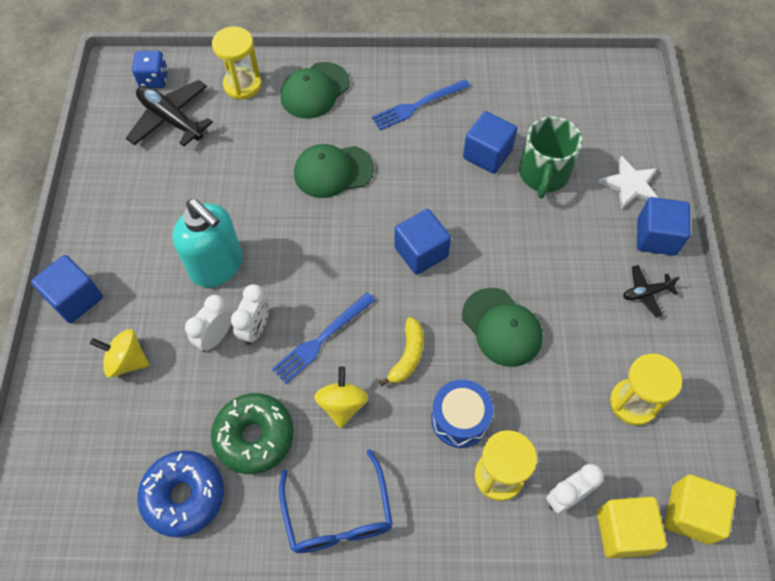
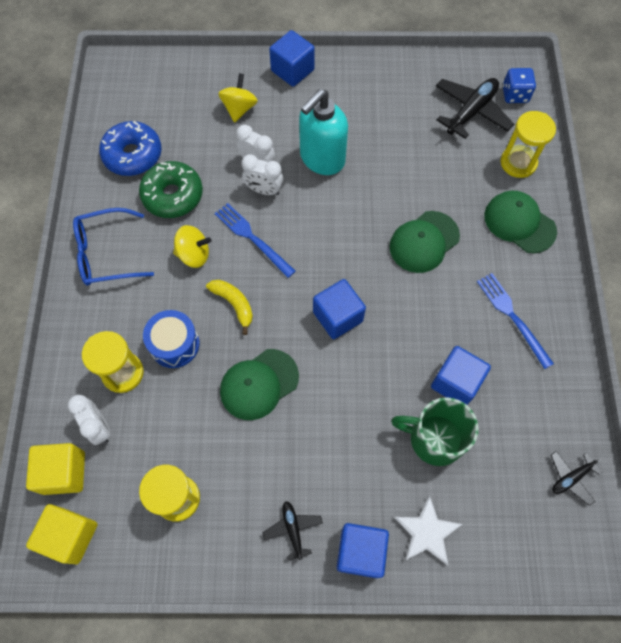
camera: 90 degrees right, 5 degrees up
(333, 171) = (424, 242): green cap -> green cap turned 120 degrees counterclockwise
(408, 356) = (234, 304): yellow banana -> yellow banana turned 150 degrees counterclockwise
(567, 79) = (571, 478): none -> black plane

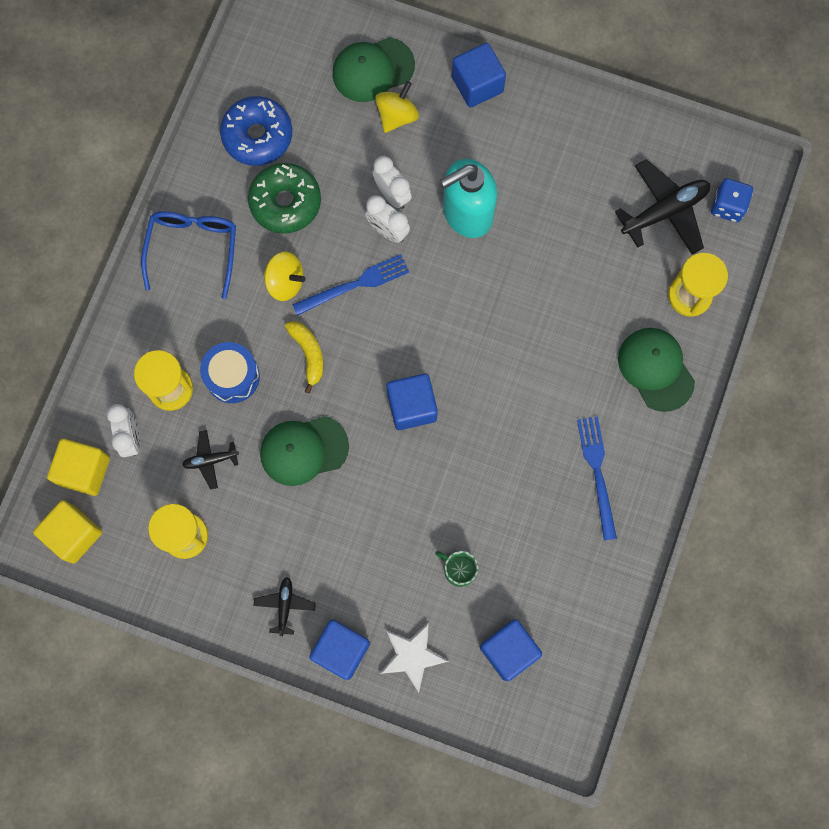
camera: 20 degrees right, 10 degrees up
(106, 254) = (193, 249): blue glasses -> blue glasses turned 90 degrees clockwise
(253, 238) = (355, 285): blue fork -> blue fork turned 90 degrees clockwise
(424, 242) = (539, 354): green cap -> green cap (373, 70)
(434, 438) = (458, 569): green mug -> green mug, size x0.56
(456, 382) = (505, 521): blue cube -> blue cube (508, 650)
(571, 478) = (578, 658): black plane -> black plane (210, 460)

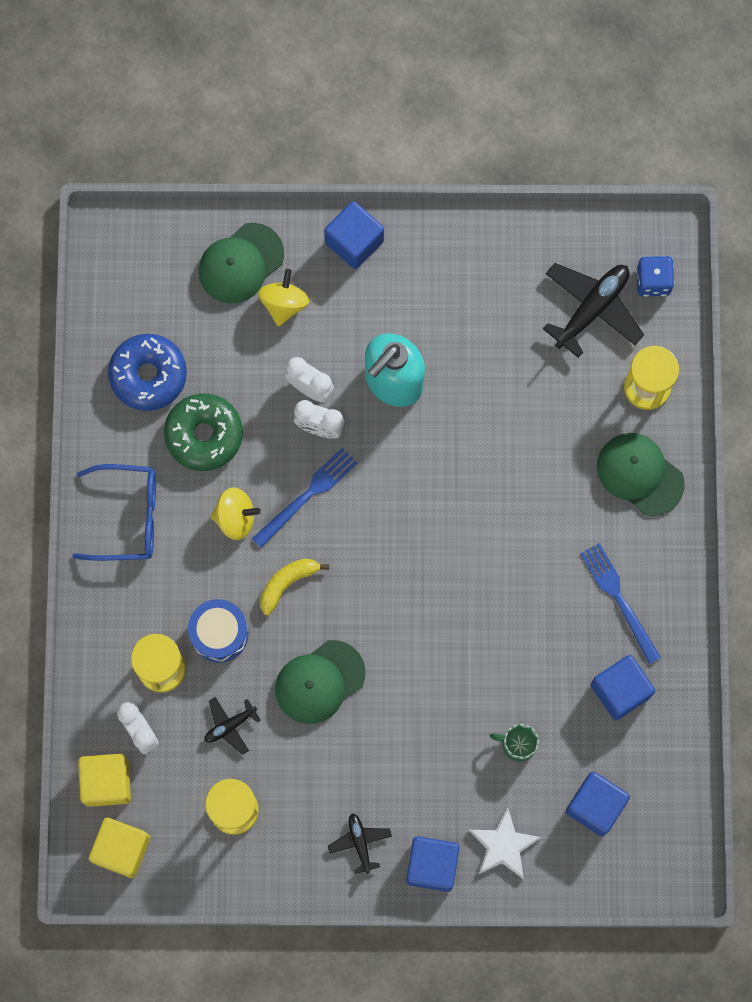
camera: 20 degrees left, 0 degrees up
(193, 249) = (128, 517): blue glasses -> blue glasses turned 105 degrees clockwise
(308, 354) = (287, 583): yellow banana -> yellow banana turned 90 degrees counterclockwise
(412, 406) = (411, 599): blue cube -> blue cube (620, 690)

